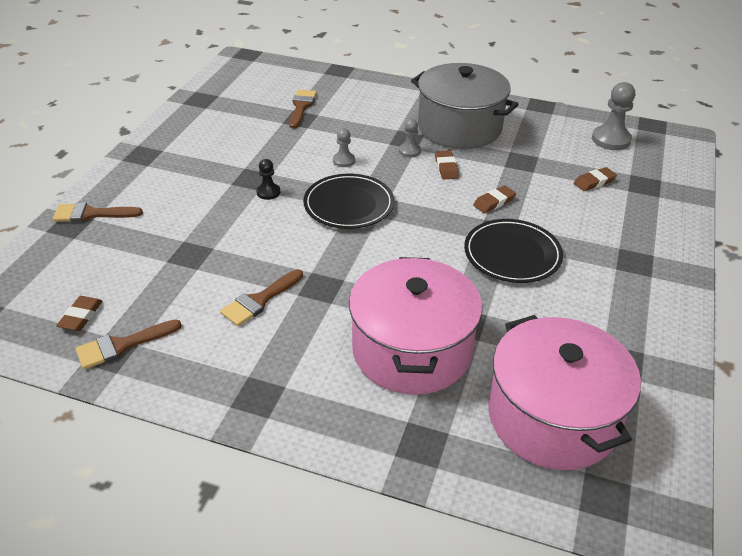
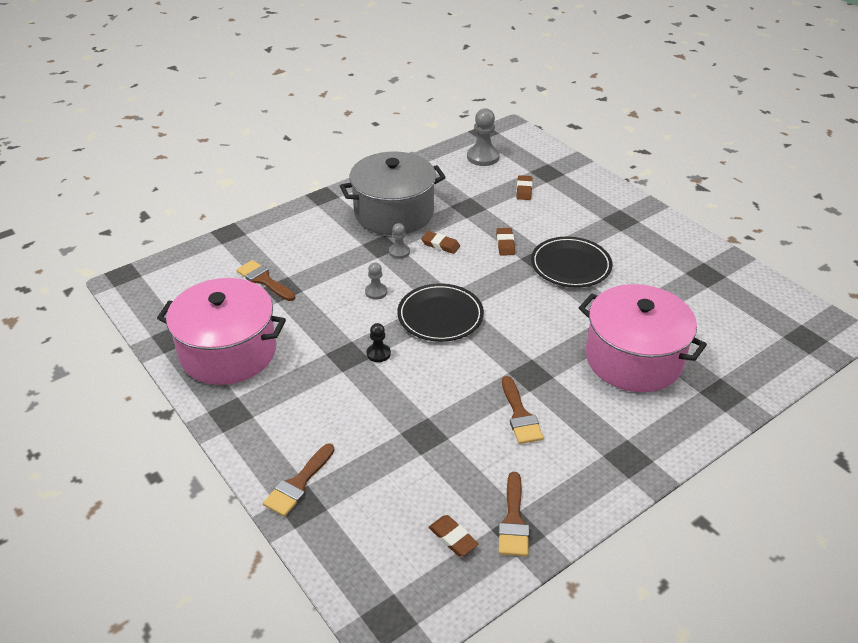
camera: 55 degrees left, 0 degrees up
(552, 417) = (733, 327): pink pot -> pink pot (228, 352)

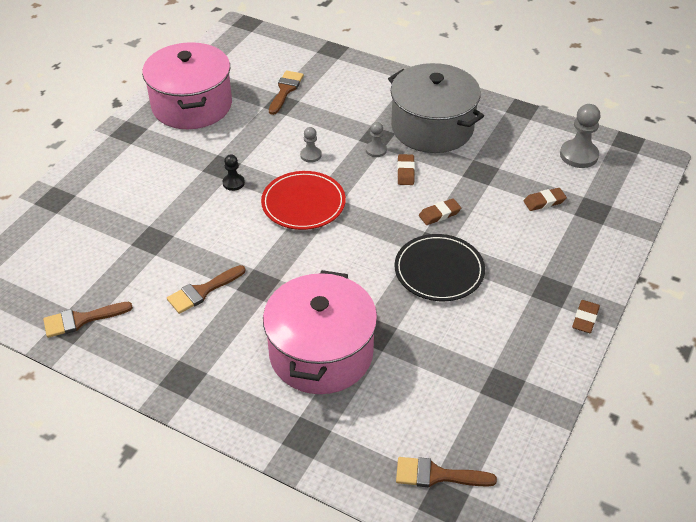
camera: 65 degrees right, 5 degrees up
(298, 484) = (74, 190): brown brush -> brown brush (437, 475)
(440, 316) = (303, 203): black plate -> red plate
(453, 538) = (52, 289): brown eraser -> brown eraser (585, 319)

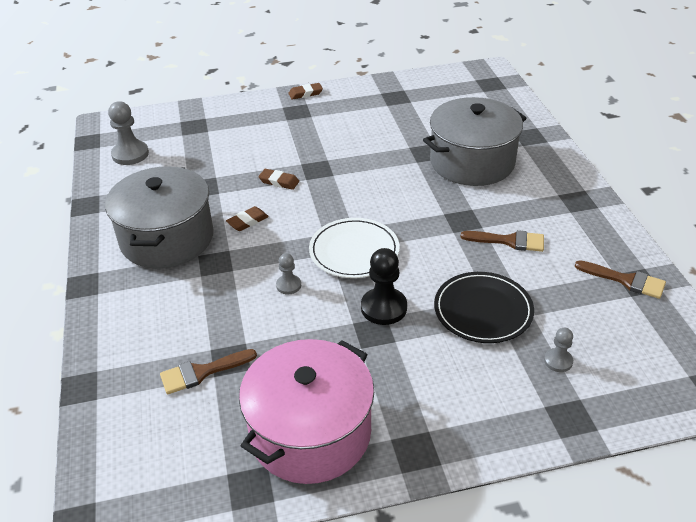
camera: 130 degrees left, 5 degrees down
(233, 183) = (384, 308): black pawn -> black pawn, size x1.78
(303, 203) = (354, 251): red plate -> white plate
(321, 353) = (472, 162): pink pot -> grey pot
(376, 150) = (236, 252): grey pawn -> grey pawn (558, 361)
(437, 475) = (481, 91): brown brush -> none
(439, 270) = (337, 155): black plate -> black plate (483, 310)
(544, 201) = (208, 147): brown eraser -> none

